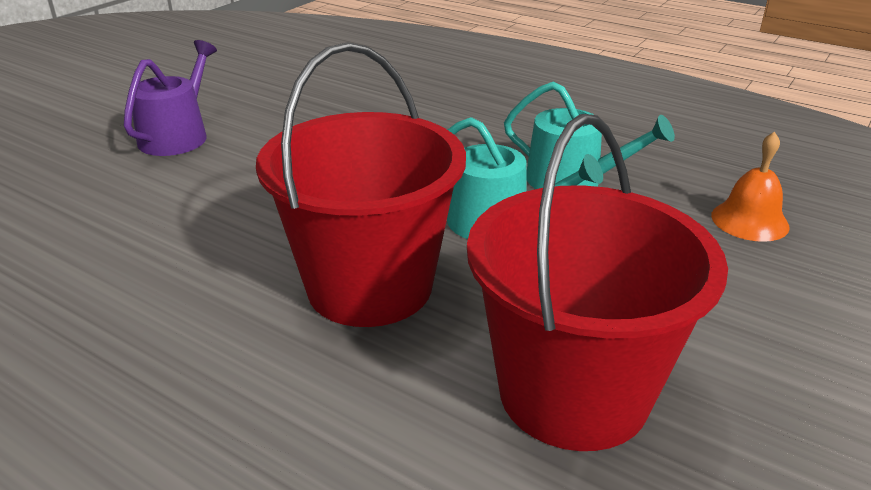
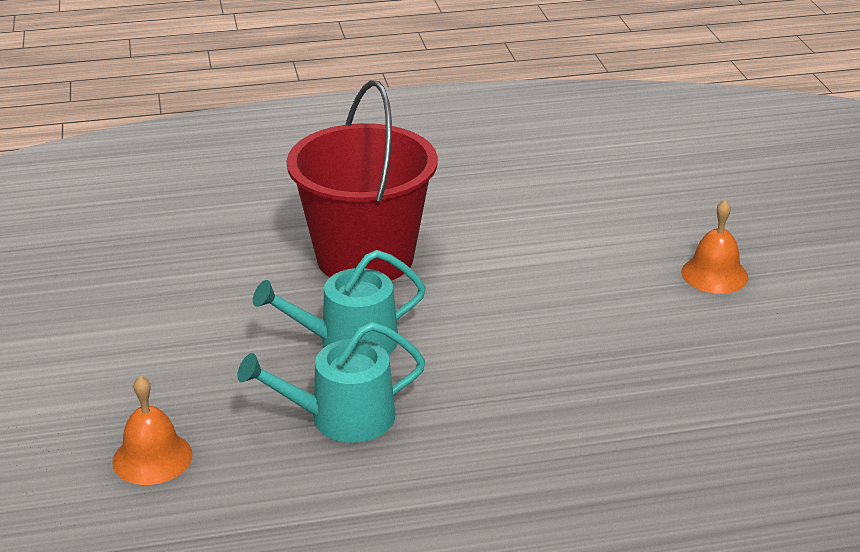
camera: 135 degrees right, 0 degrees up
(178, 136) = (714, 274): purple watering can -> orange bell
(573, 393) = (182, 268): red bucket -> none

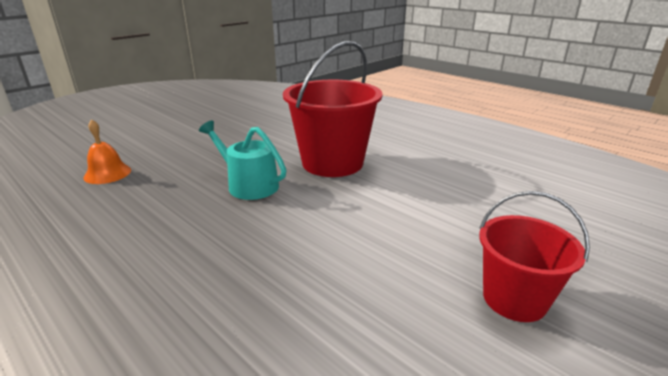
camera: 55 degrees right, 5 degrees down
(342, 418) = (172, 207): turquoise watering can -> none
(714, 274) = (514, 299): orange bell -> red bucket

